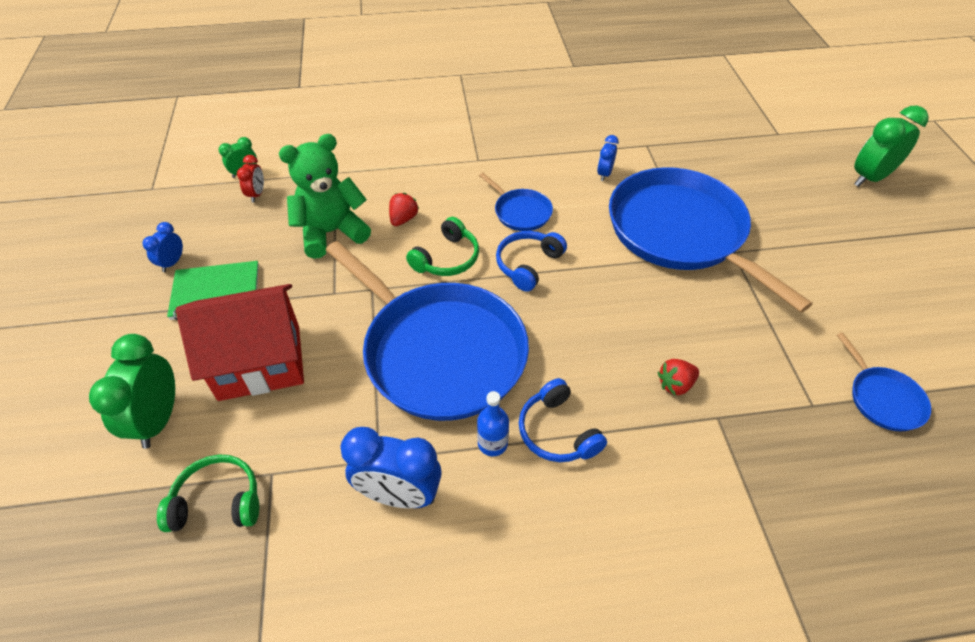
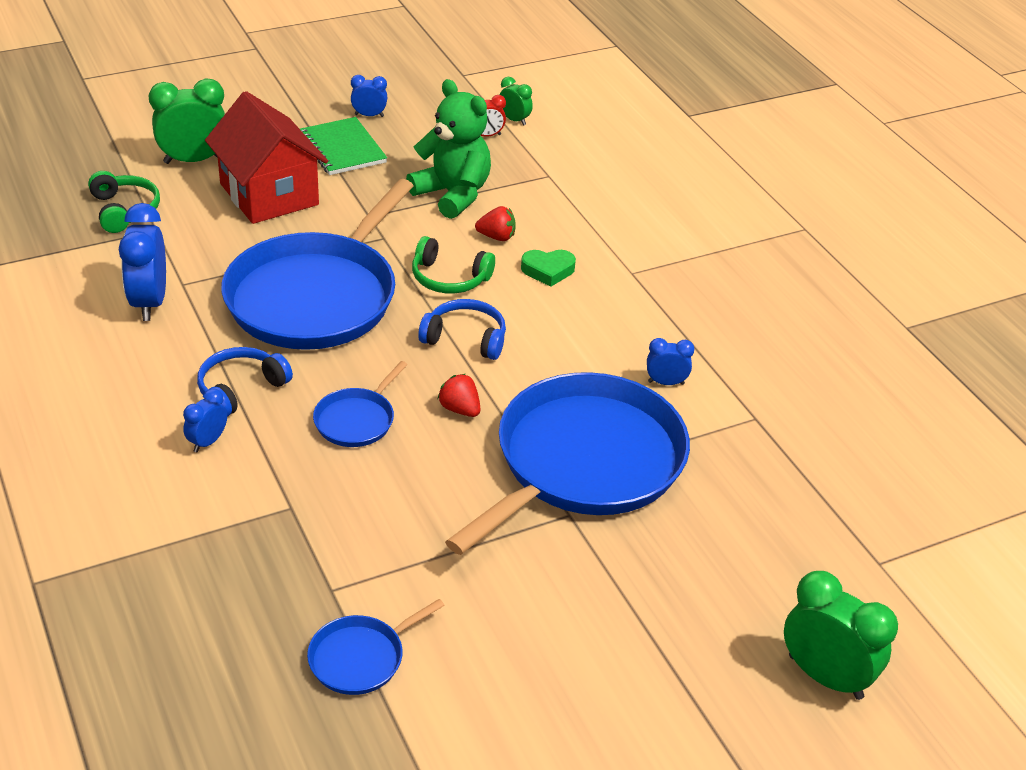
camera: 70 degrees right, 10 degrees down
(458, 201) = (548, 270): none -> green heart
(492, 443) = (216, 348): blue bottle -> none
(520, 212) = (553, 320): blue pan -> blue pan (357, 420)
(627, 469) = (207, 442): none -> blue clock
(675, 384) = (326, 471): red strawberry -> red strawberry (460, 409)

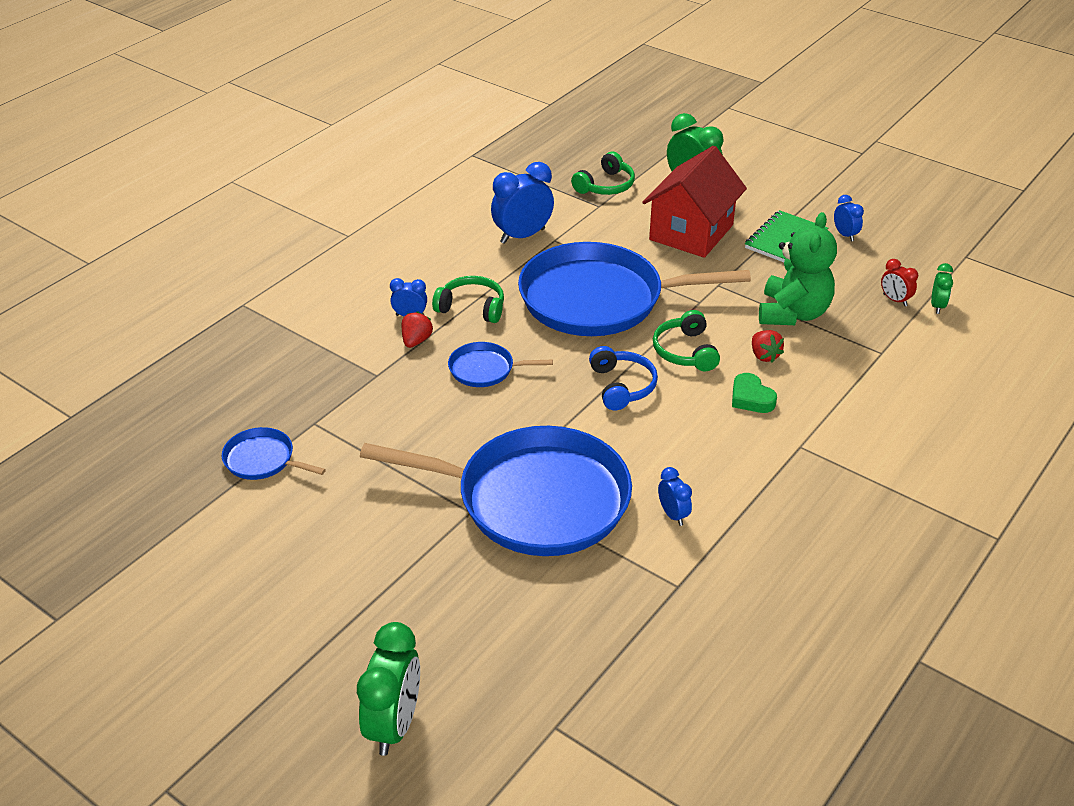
camera: 65 degrees right, 0 degrees up
(240, 389) = (472, 307): blue headphones -> green headphones
(460, 409) = (539, 413): red strawberry -> red strawberry (416, 341)

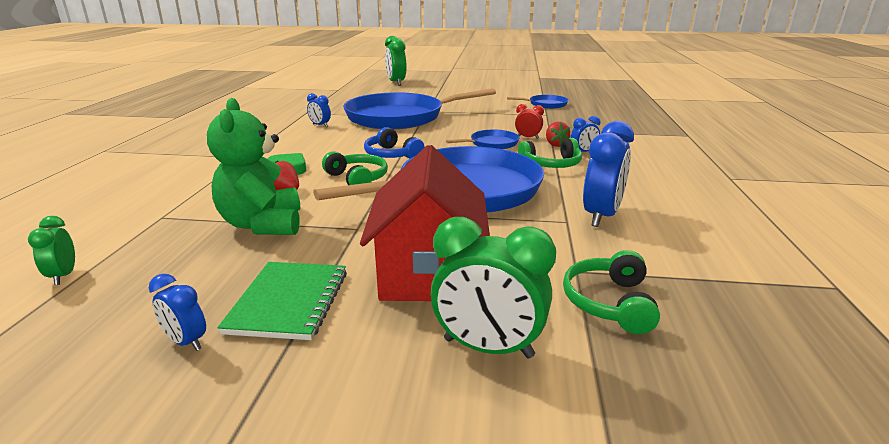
camera: 150 degrees right, 15 degrees down
(895, 300) = (126, 267): red clock -> red clock (528, 138)

